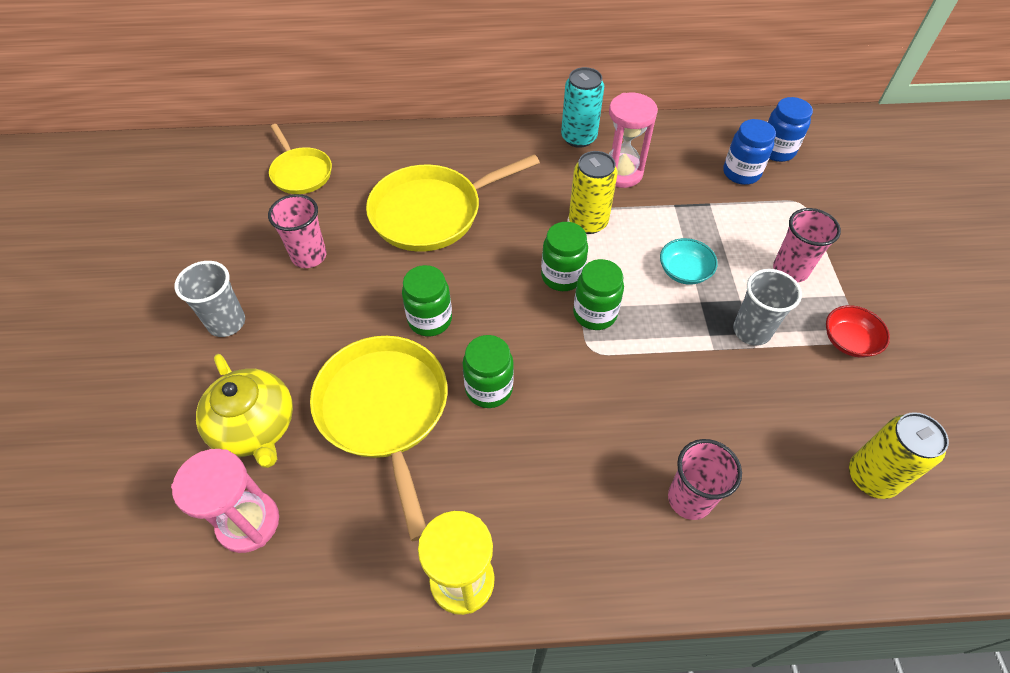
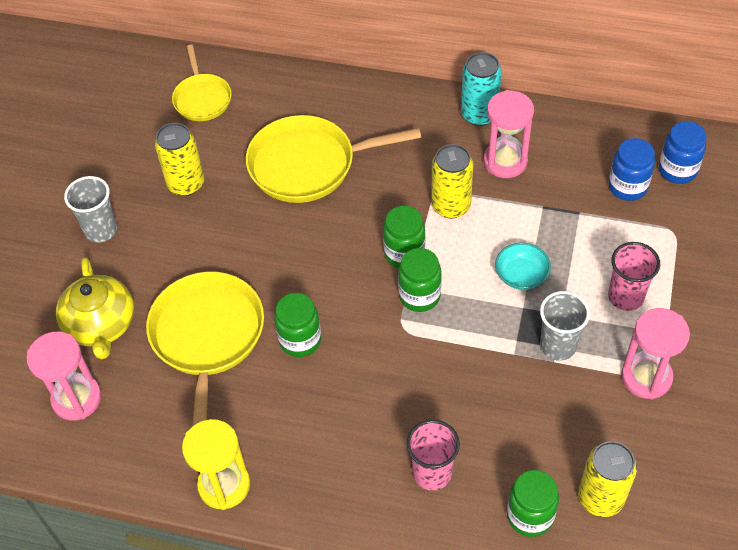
camera: 20 degrees right, 0 degrees up
(309, 256) = (186, 184): pink cup -> yellow can
(430, 320) = (271, 267): green jar -> green jar (530, 516)
(849, 341) = (646, 377): red bowl -> pink hourglass

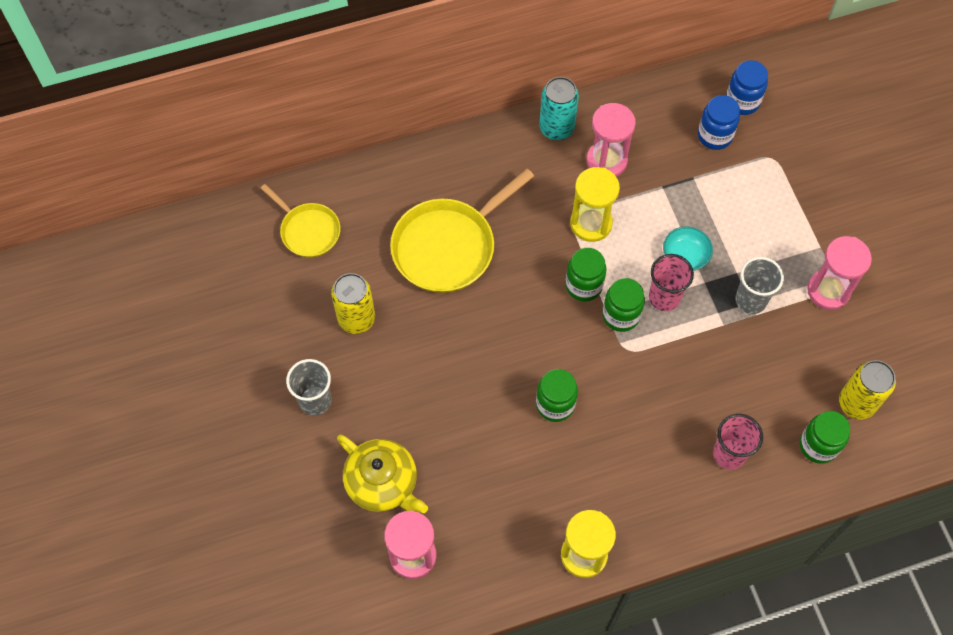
camera: 35 degrees left, 10 degrees up
(207, 337) = (479, 444): yellow pan -> none
(451, 206) = (591, 223): yellow can -> yellow hourglass
(625, 297) = (773, 232): pink cup -> pink cup (664, 297)

